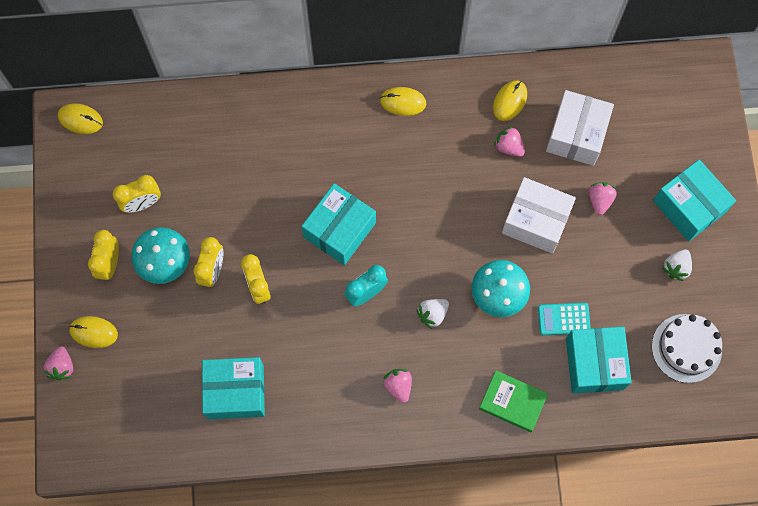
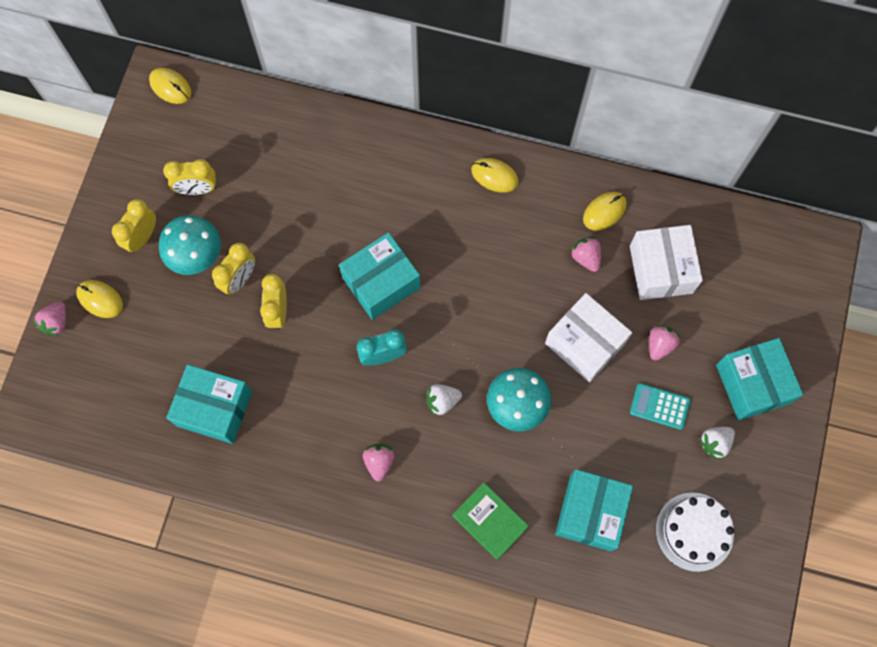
camera: 20 degrees right, 0 degrees up
(563, 319) = (575, 454): turquoise calculator -> turquoise calculator (659, 406)
(576, 135) = (661, 269): white box -> white box turned 45 degrees counterclockwise

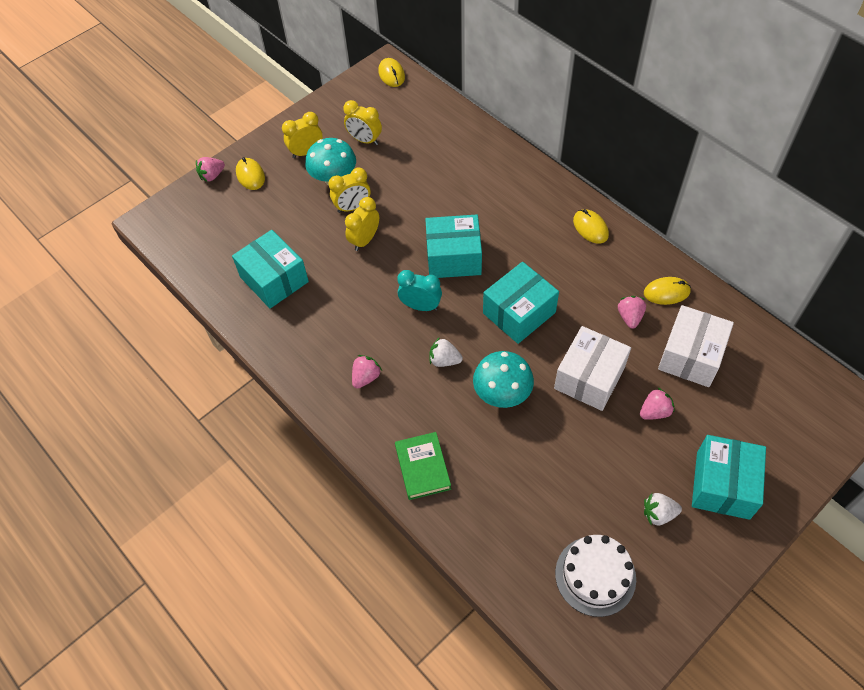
camera: 35 degrees right, 15 degrees down
(585, 343) = (589, 378): white box -> white box turned 45 degrees clockwise
(590, 513) = (511, 508): turquoise box -> turquoise box (519, 313)
(659, 406) = (625, 458): turquoise calculator -> none

